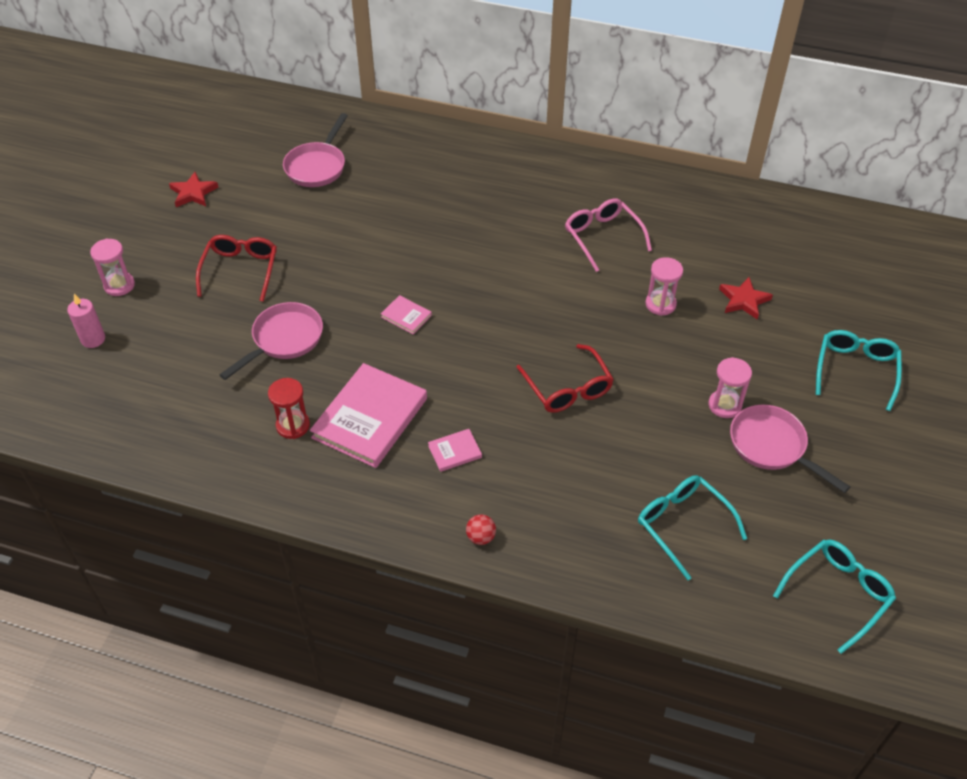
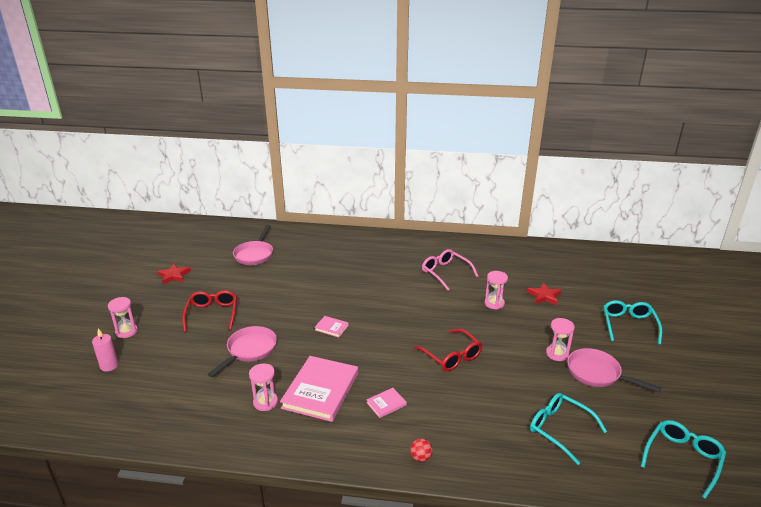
camera: 10 degrees left, 20 degrees down
(293, 425) = (265, 402): red hourglass -> pink hourglass

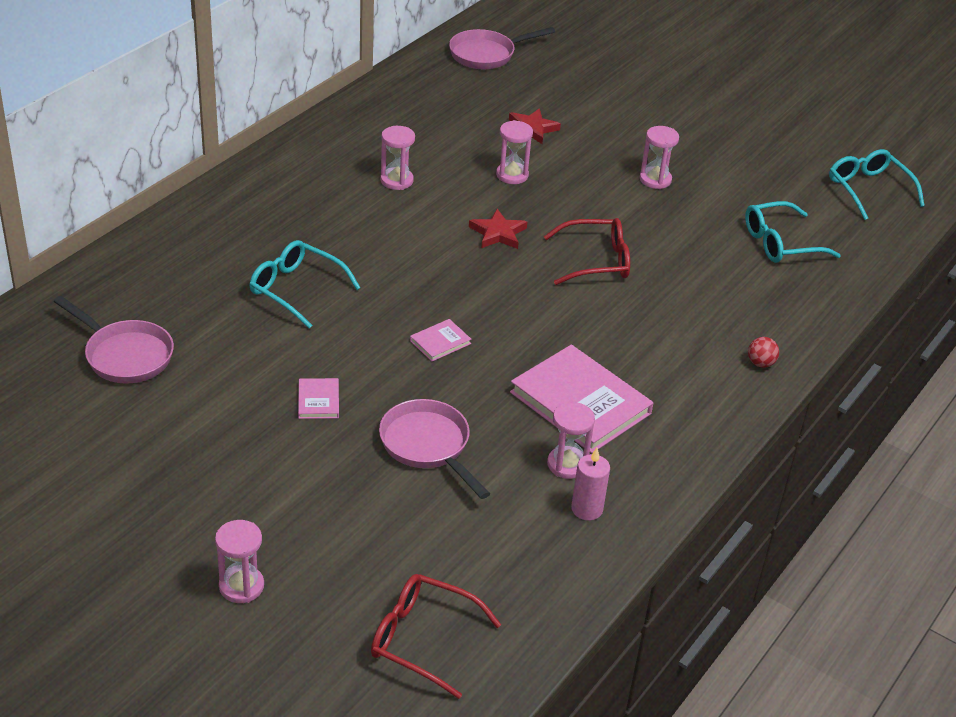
camera: 65 degrees left, 10 degrees up
(109, 366) = (334, 627): pink candle -> pink candle (587, 509)
(174, 275) = (94, 481): red star -> red star (498, 233)
(212, 314) = (283, 462): red glasses -> red glasses (423, 639)
(386, 404) = (649, 354): pink book -> pink book (318, 401)
(445, 273) = (396, 180): pink glasses -> pink hourglass
(597, 374) = (711, 171): pink pan -> pink pan (486, 54)
(629, 325) = (644, 103): turquoise glasses -> turquoise glasses (296, 289)

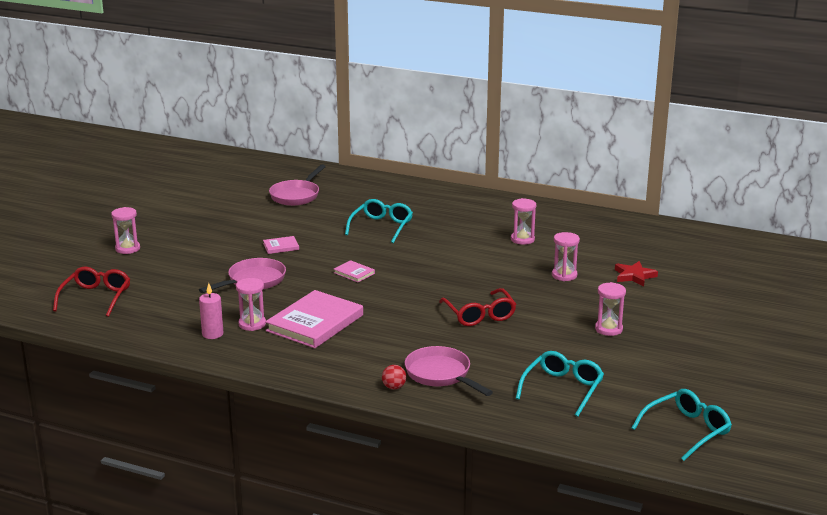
camera: 80 degrees right, 15 degrees down
(486, 54) = (724, 249): pink pan -> pink pan (441, 375)
(498, 233) = (487, 278): red star -> none
(780, 243) = (562, 389): turquoise glasses -> turquoise glasses turned 60 degrees clockwise

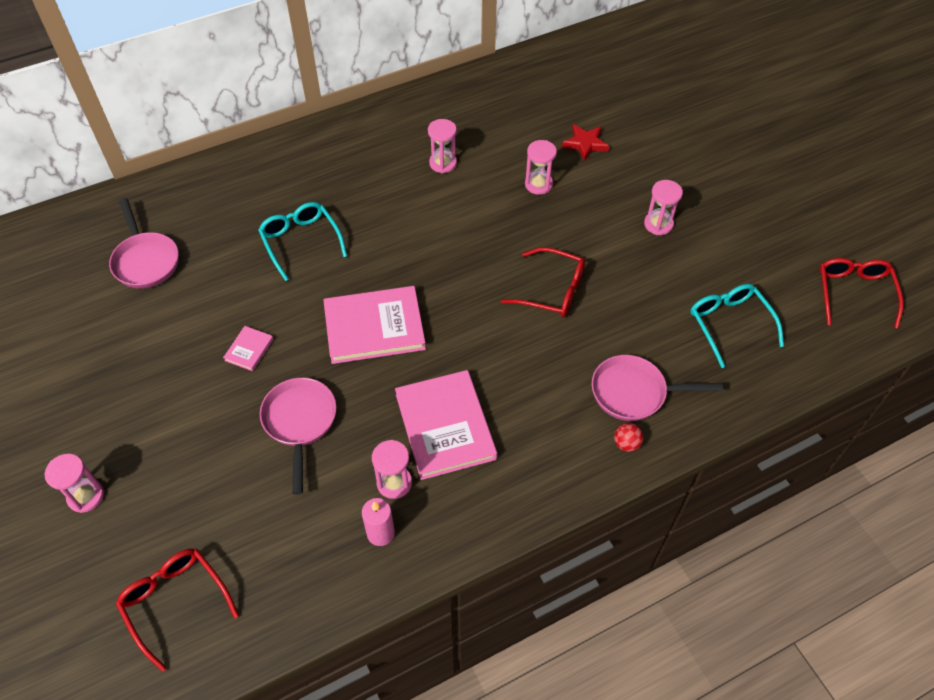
camera: 50 degrees left, 30 degrees up
(354, 273) = (374, 327): pink book -> pink book, size x2.25
(687, 430) = (854, 293): turquoise glasses -> red glasses

